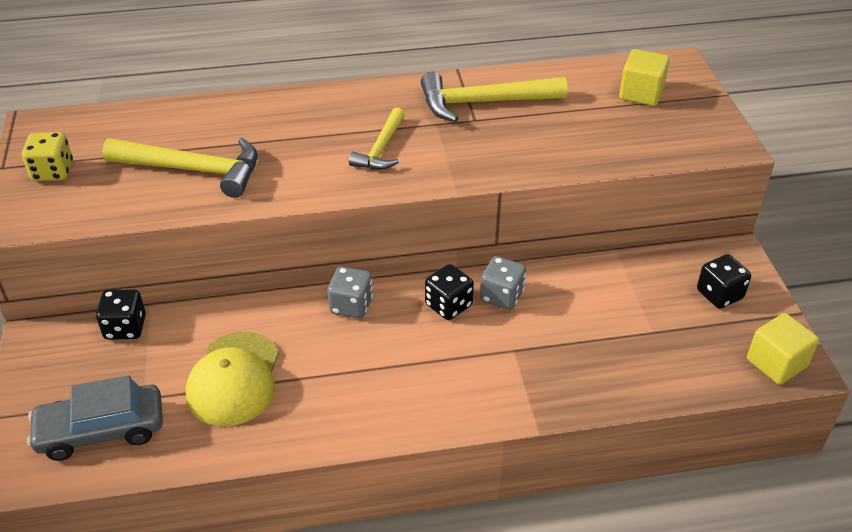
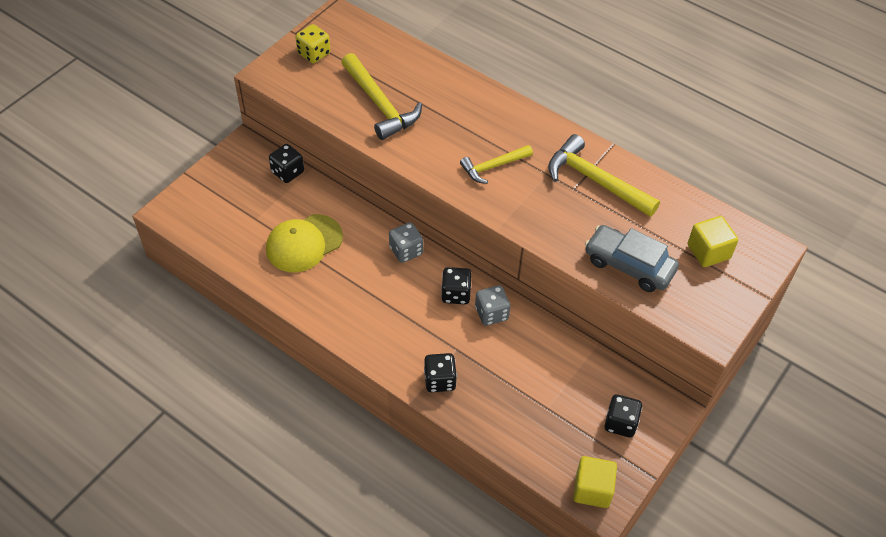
camera: 45 degrees right, 10 degrees up
(101, 430) = (221, 220): grey car -> grey car (629, 265)
(537, 388) = (440, 380): none -> black dice

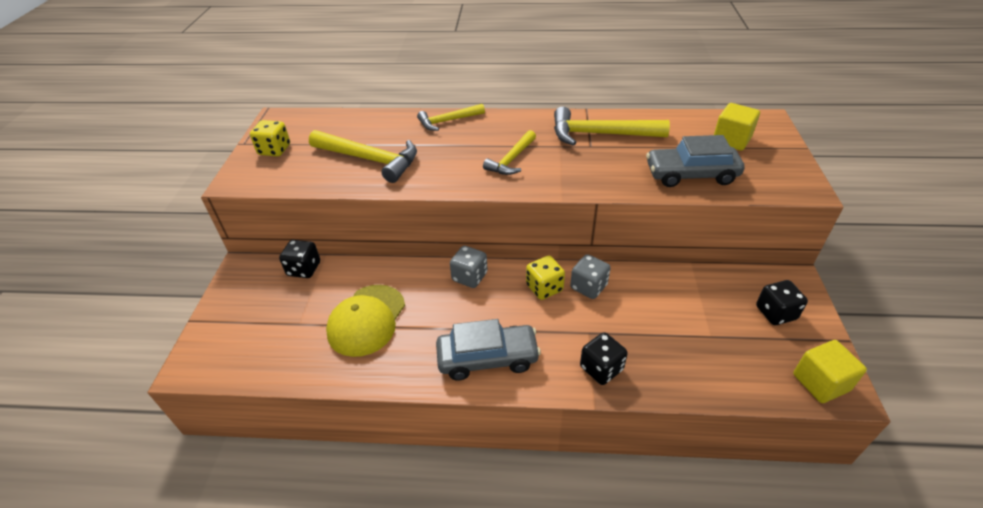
camera: 30 degrees left, 10 degrees down
(366, 324) = (487, 358): none -> grey car
(456, 294) = (544, 288): black dice -> yellow dice
(476, 94) = (448, 121): none -> yellow hammer

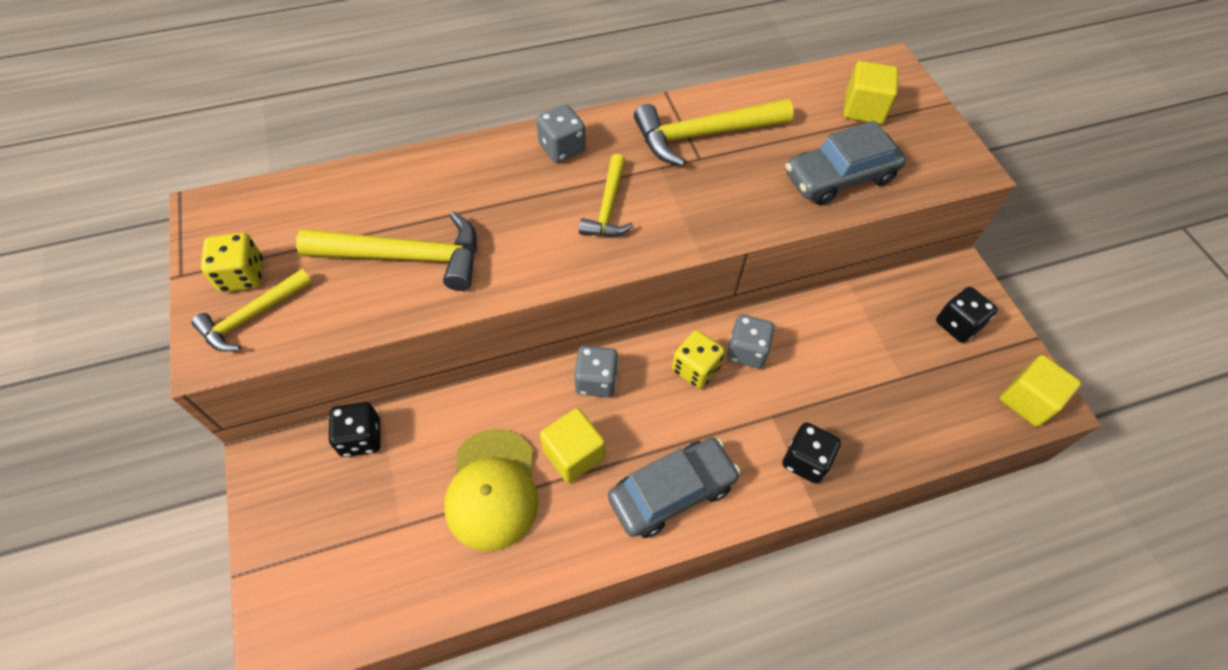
camera: 25 degrees left, 15 degrees up
(431, 315) = (573, 454): none -> yellow cube
(448, 121) = (485, 157): yellow hammer -> yellow hammer (252, 317)
(499, 125) = (562, 148): none -> grey dice

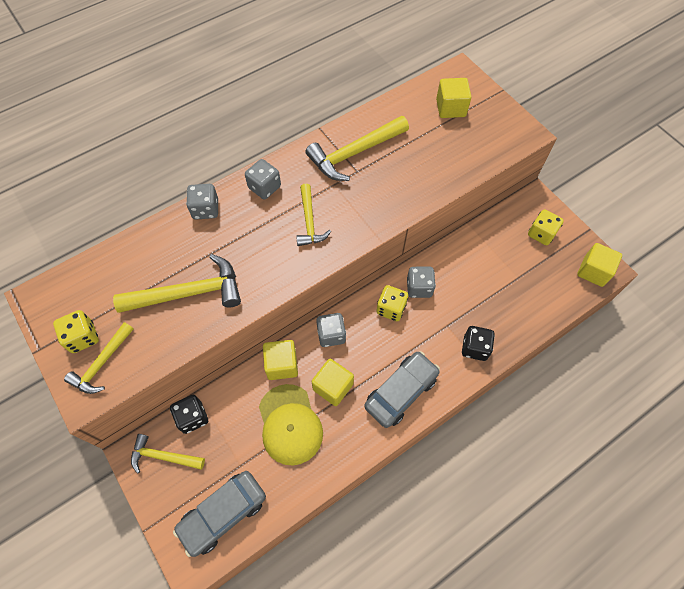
camera: 15 degrees left, 5 degrees up
(300, 479) = (163, 456): none -> yellow hammer
(471, 156) = (205, 209): none -> grey dice
(511, 402) = (282, 365): none -> yellow cube
(839, 177) = (449, 161): grey car -> grey car (223, 513)
(957, 325) = (541, 234): black dice -> yellow dice

